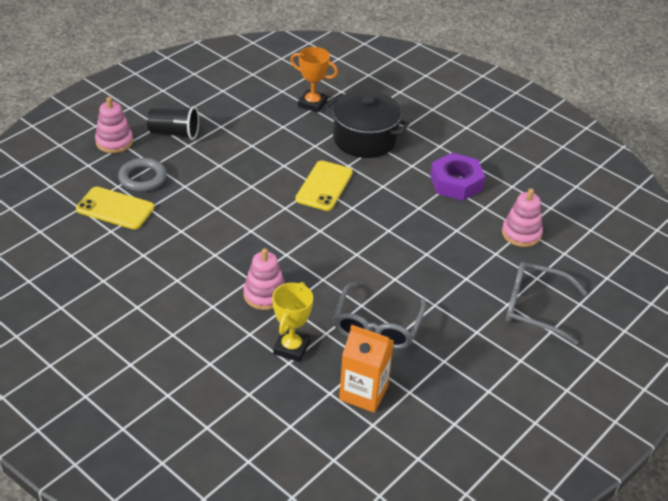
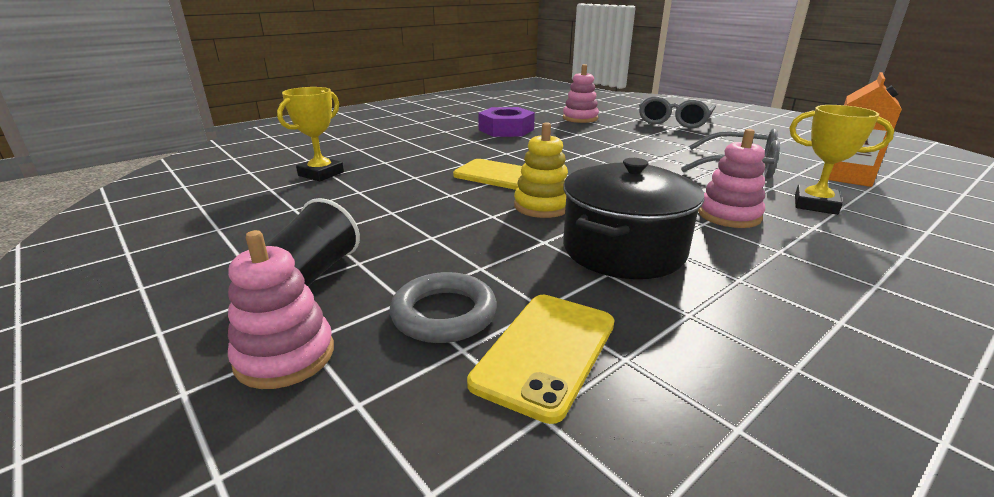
camera: 80 degrees left, 15 degrees down
(269, 207) = (542, 206): none -> yellow stacking toy
(312, 104) = (321, 174): orange trophy -> yellow trophy
(364, 139) = (416, 155): black pot -> black pot (623, 250)

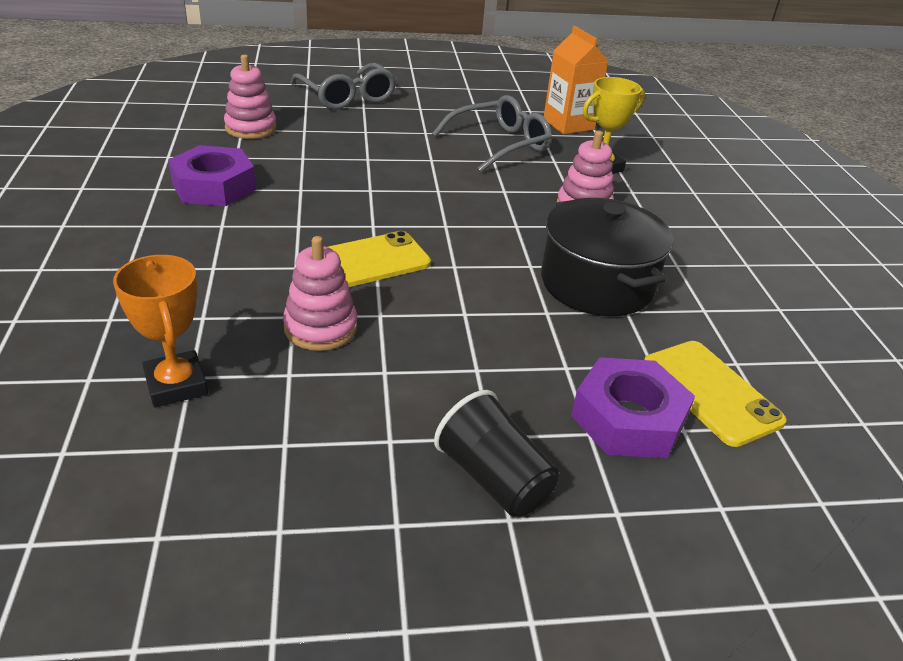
camera: 60 degrees left, 10 degrees up
(285, 356) = (634, 533): pink stacking toy -> pink stacking toy (320, 328)
(321, 174) = (176, 385): yellow trophy -> orange trophy
(444, 314) = (628, 418): grey ring -> purple nut
(542, 206) = (474, 277): yellow stacking toy -> none

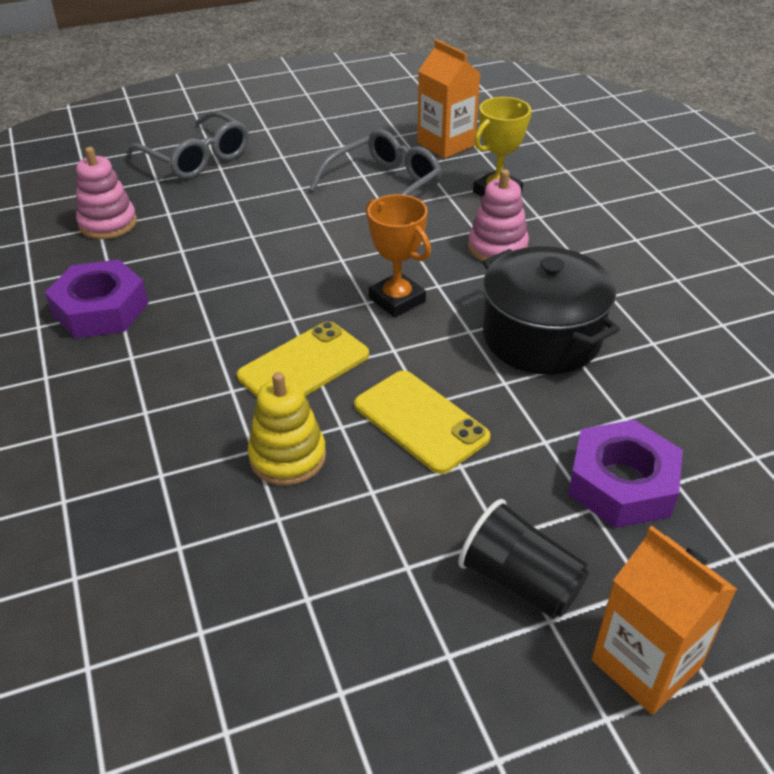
camera: 10 degrees left, 5 degrees up
(176, 385) = (168, 560): orange trophy -> orange trophy (397, 300)
(320, 328) = (287, 457): pink stacking toy -> yellow stacking toy
(591, 582) = (645, 664): none -> orange carton
(711, 392) = (688, 435): yellow phone -> yellow phone (420, 421)

